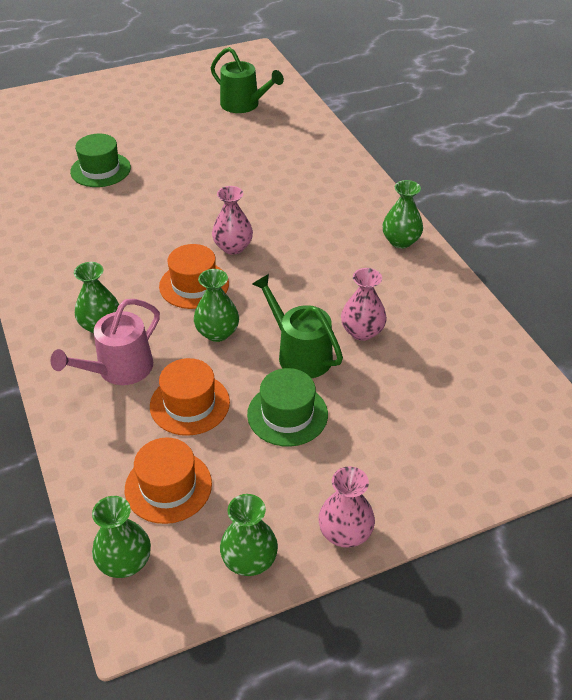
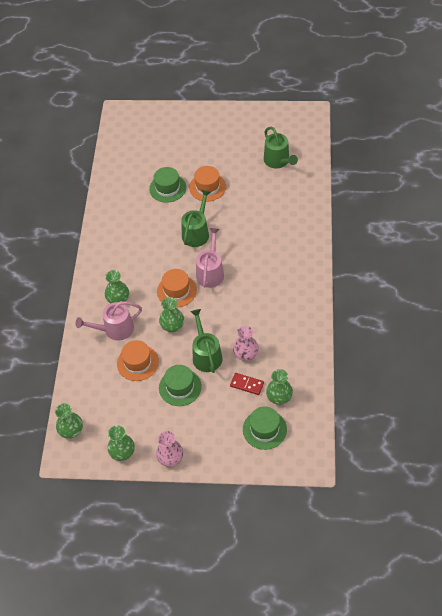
camera: 30 degrees right, 10 degrees up
(168, 486) = (106, 402): orange hat -> orange hat (207, 187)
(179, 207) = (196, 233): none -> green watering can
(233, 247) = (210, 272): pink vase -> pink watering can
(394, 371) = (247, 384): none -> red domino
(400, 241) = (305, 302): green vase -> green vase (279, 397)
(470, 424) = (264, 429): none -> green hat

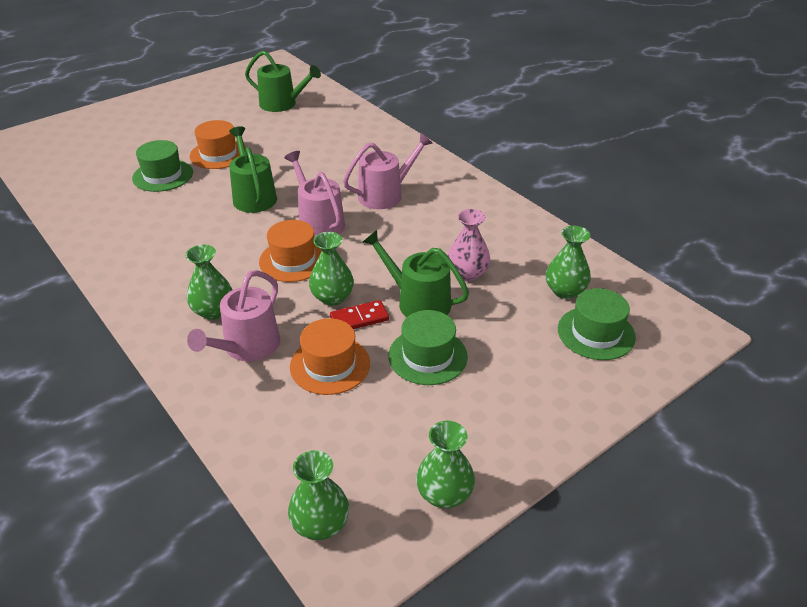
camera: 45 degrees left, 15 degrees down
(170, 458) = (524, 449): pink vase -> none
(247, 384) = (510, 301): red domino -> red domino (359, 318)
(261, 274) = (385, 195): none -> pink watering can

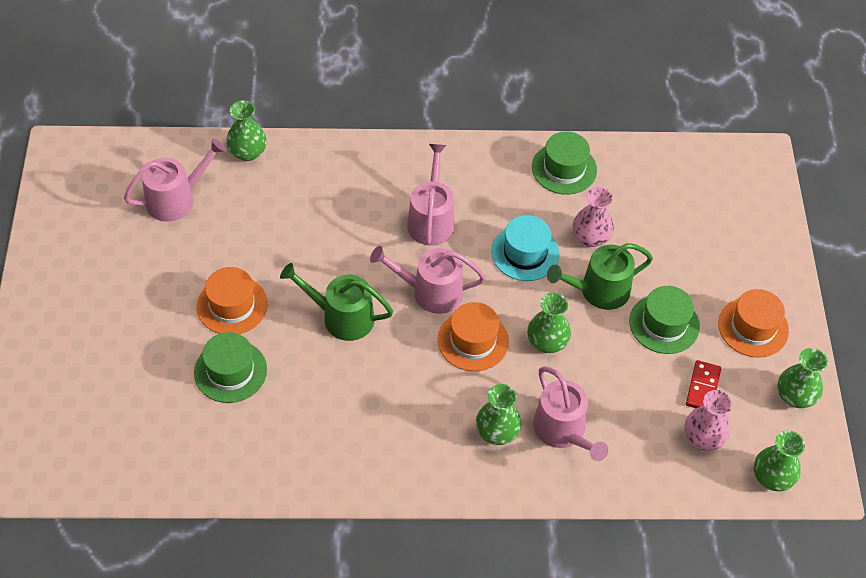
camera: 55 degrees left, 15 degrees up
(282, 104) = (176, 199): green watering can -> pink watering can
(323, 444) = (703, 438): none -> pink vase
(330, 365) = (626, 389): orange hat -> orange hat (753, 327)
(359, 318) = (587, 340): red domino -> red domino (702, 387)
(409, 248) = (525, 253): none -> turquoise hat
(565, 291) = (661, 194): green vase -> green vase (247, 152)
(596, 333) = (718, 211): green hat -> green hat (564, 168)

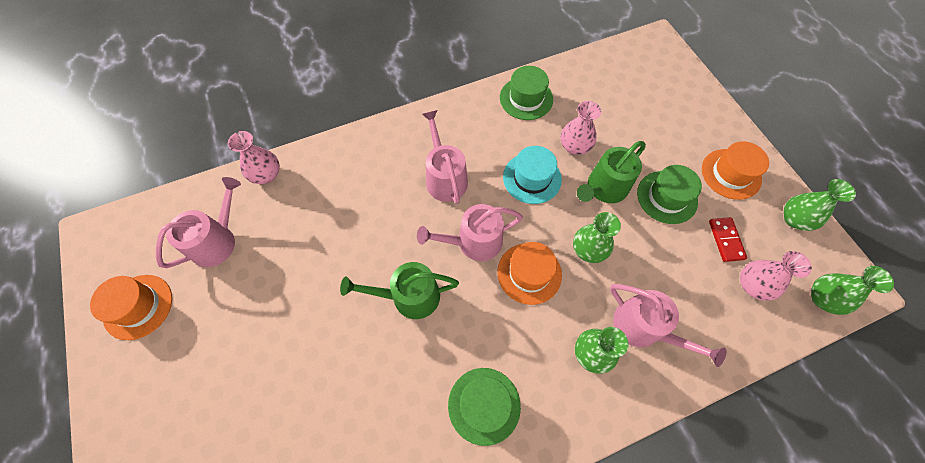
camera: 20 degrees left, 10 degrees up
(230, 371) = (330, 395): green hat -> green hat (484, 405)
(232, 305) = (306, 325): orange hat -> orange hat (138, 306)
(247, 152) = (266, 174): green vase -> pink vase

